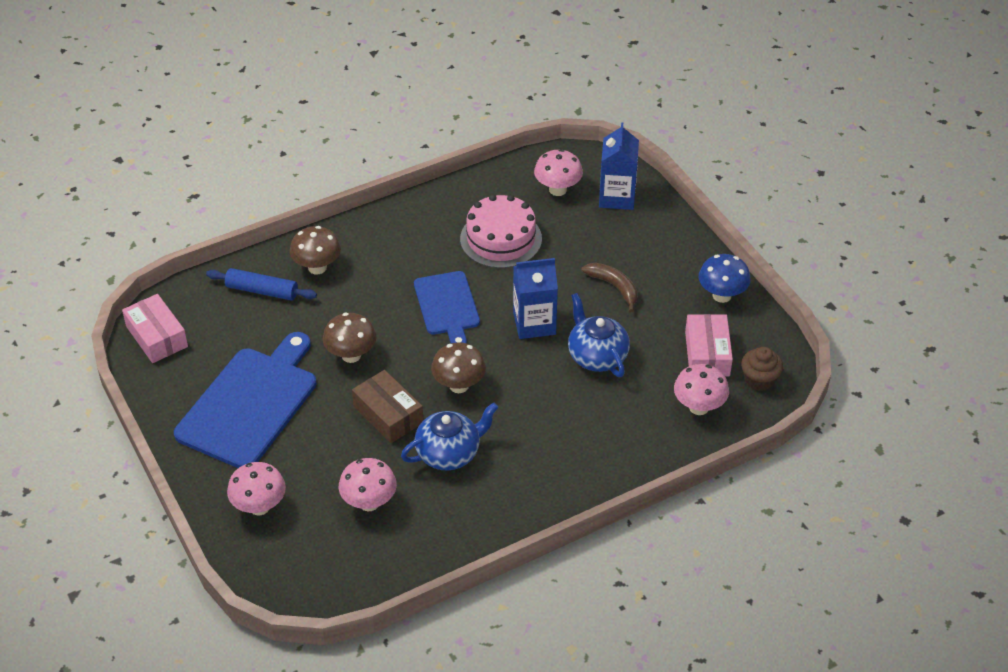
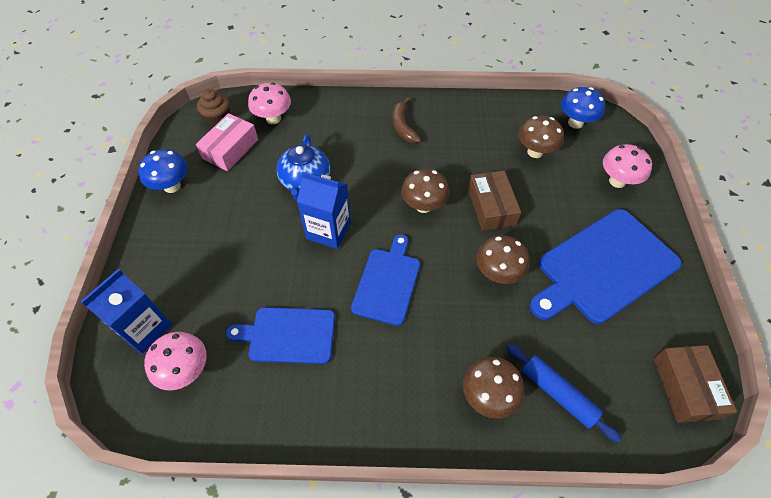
camera: 150 degrees left, 10 degrees up
(157, 336) = (685, 387): pink box -> brown box
(334, 569) = (575, 123): none -> blue mushroom
(369, 502) = (535, 152): pink mushroom -> brown mushroom
(449, 453) = (461, 160): blue teapot -> none
(501, 239) = (288, 335): pink cake -> blue cutting board
(614, 287) = (240, 232): brown banana -> brown banana (403, 126)

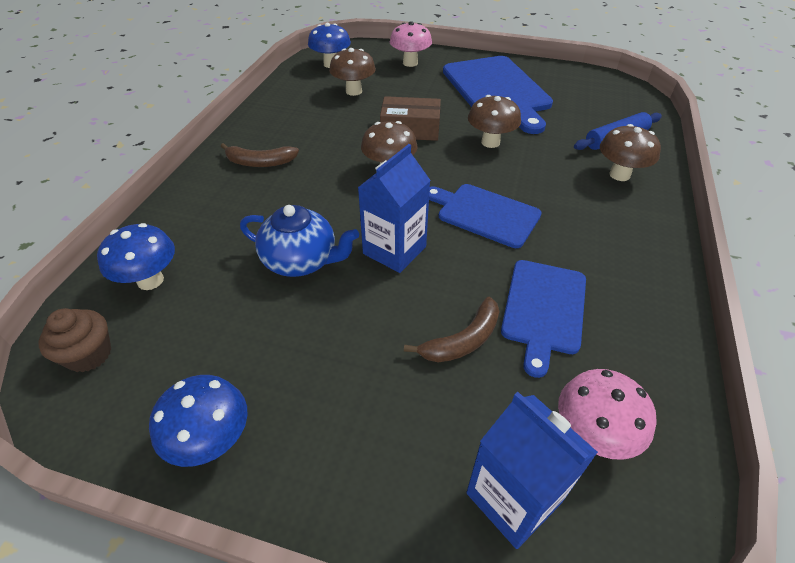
camera: 75 degrees left, 10 degrees down
(230, 149) = (179, 342): pink box -> none
(252, 287) = (463, 340): none -> brown banana
(273, 119) = (150, 280): pink mushroom -> blue mushroom
(685, 387) = (609, 86): brown box -> none

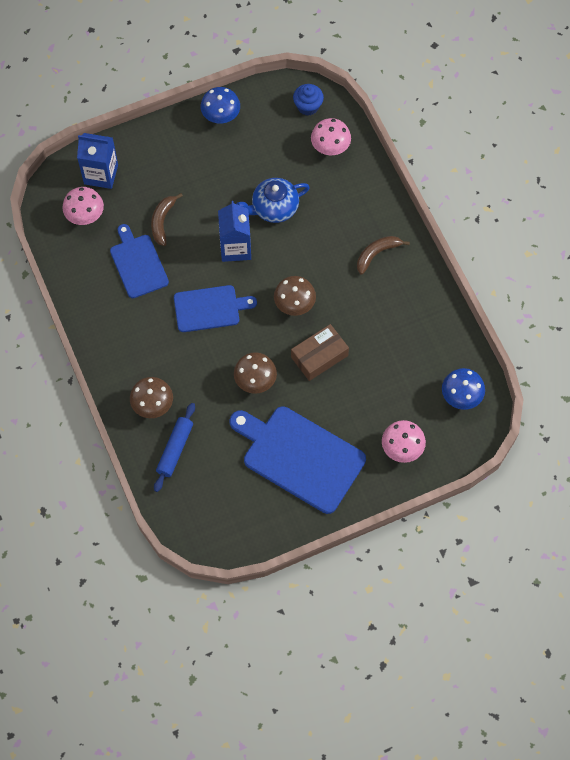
camera: 140 degrees right, 20 degrees up
(89, 354) = (308, 106): brown cupcake -> blue cupcake
(150, 280) = (330, 148): blue mushroom -> pink mushroom
(354, 91) = (402, 372): brown mushroom -> none

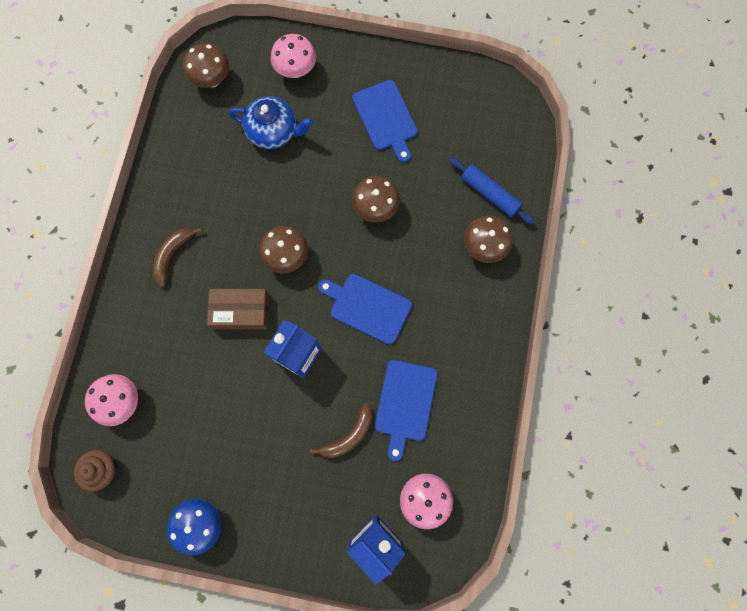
camera: 145 degrees left, 10 degrees up
(175, 449) = (490, 194): blue rolling pin -> blue rolling pin turned 75 degrees clockwise
(274, 208) = (229, 372): blue teapot -> blue teapot (273, 132)
(300, 457) = (386, 118): blue cutting board -> blue cutting board, size x0.61
(308, 106) = (104, 469): blue cupcake -> brown cupcake
(319, 356) = (302, 193): brown box -> brown box (241, 311)
(377, 254) = (172, 255): brown banana -> brown banana turned 120 degrees clockwise
(461, 397) = (212, 80): blue mushroom -> brown mushroom

